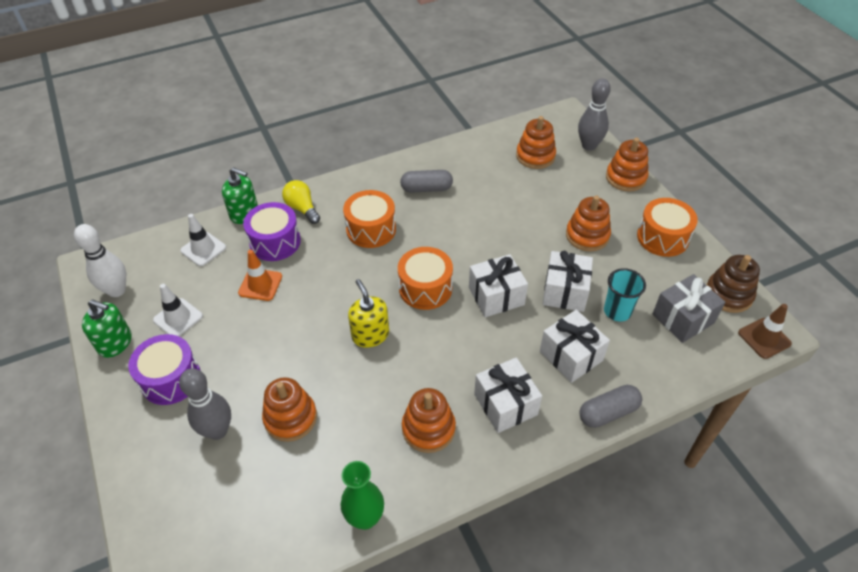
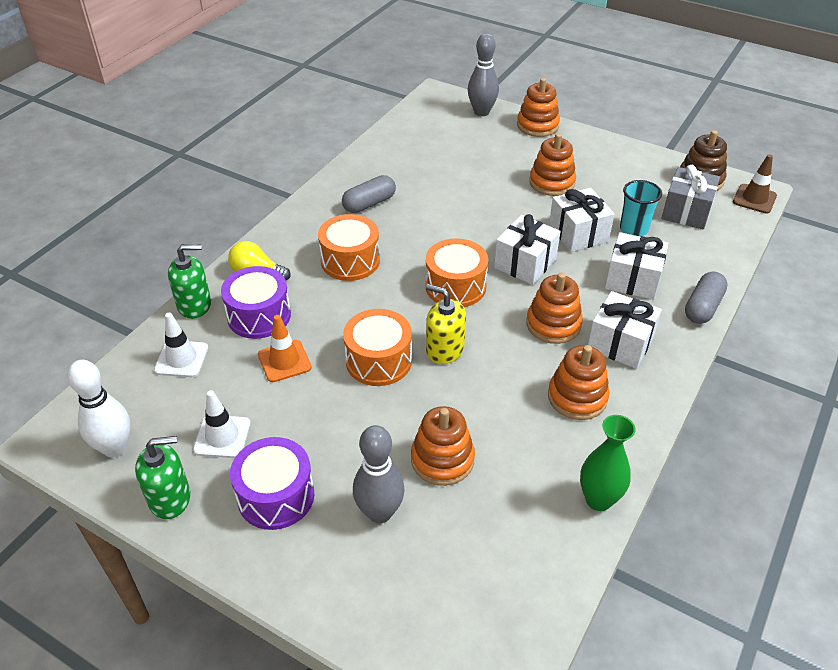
camera: 35 degrees left, 5 degrees down
(535, 156) = (443, 137): orange stacking toy -> orange stacking toy (553, 324)
(662, 237) = (612, 159): orange drum -> orange drum (378, 361)

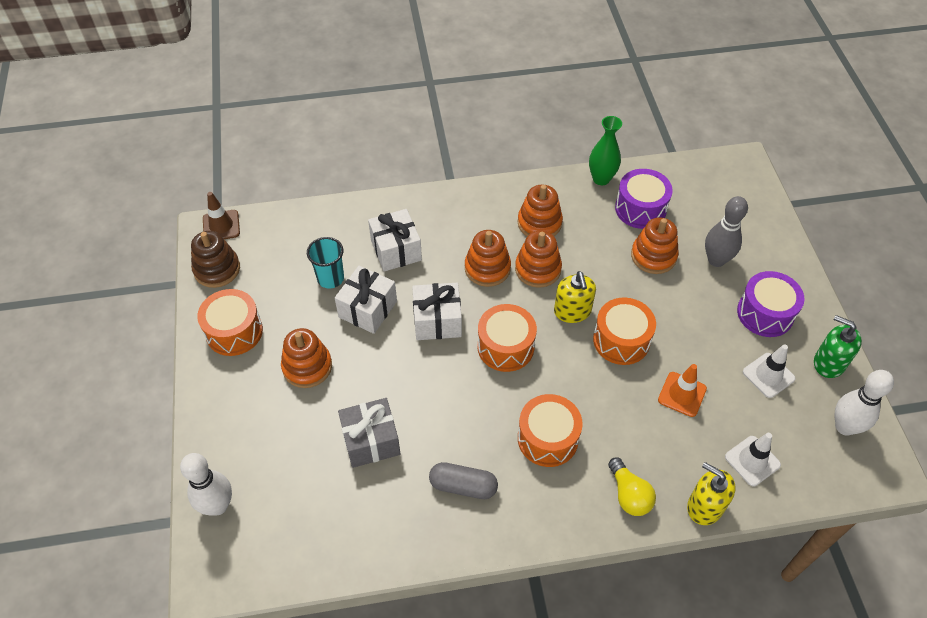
camera: 130 degrees left, 10 degrees up
(194, 305) = (705, 506): green soap dispenser -> yellow soap dispenser
(259, 316) = (665, 449): purple drum -> purple drum (640, 209)
(481, 112) = (217, 505): grey bowling pin -> white bowling pin
(537, 125) = (209, 436): orange stacking toy -> orange stacking toy (538, 269)
(620, 343) = (470, 226): white gift -> none
(622, 165) = (234, 331): none -> orange drum
(686, 212) = (276, 258): grey gift -> grey gift (371, 441)
(703, 307) = (391, 202): grey capsule -> none

